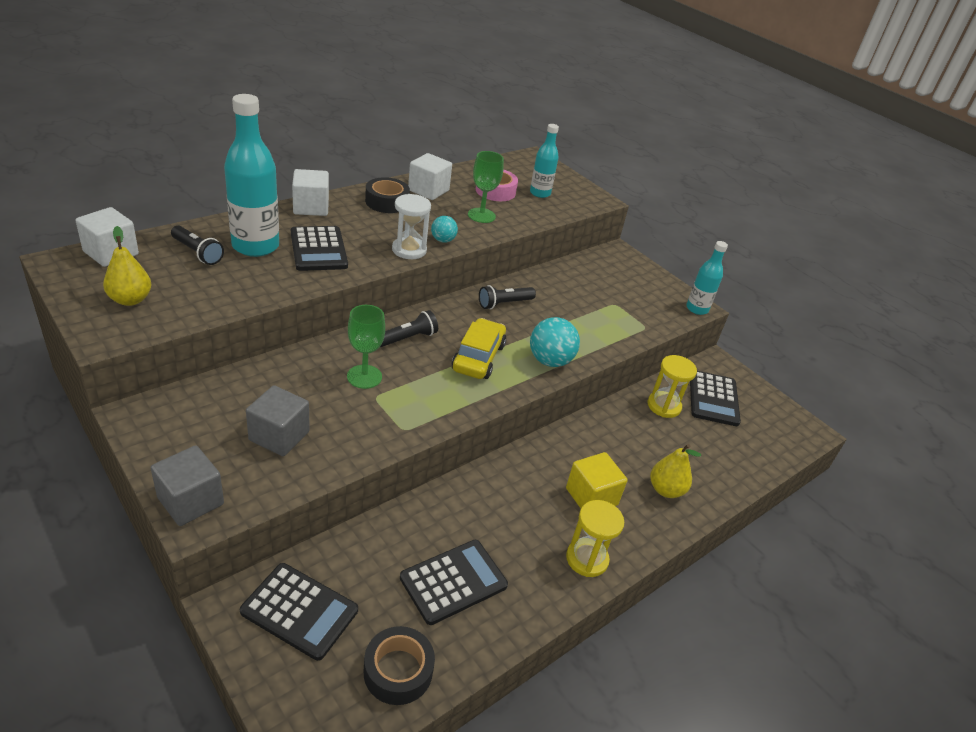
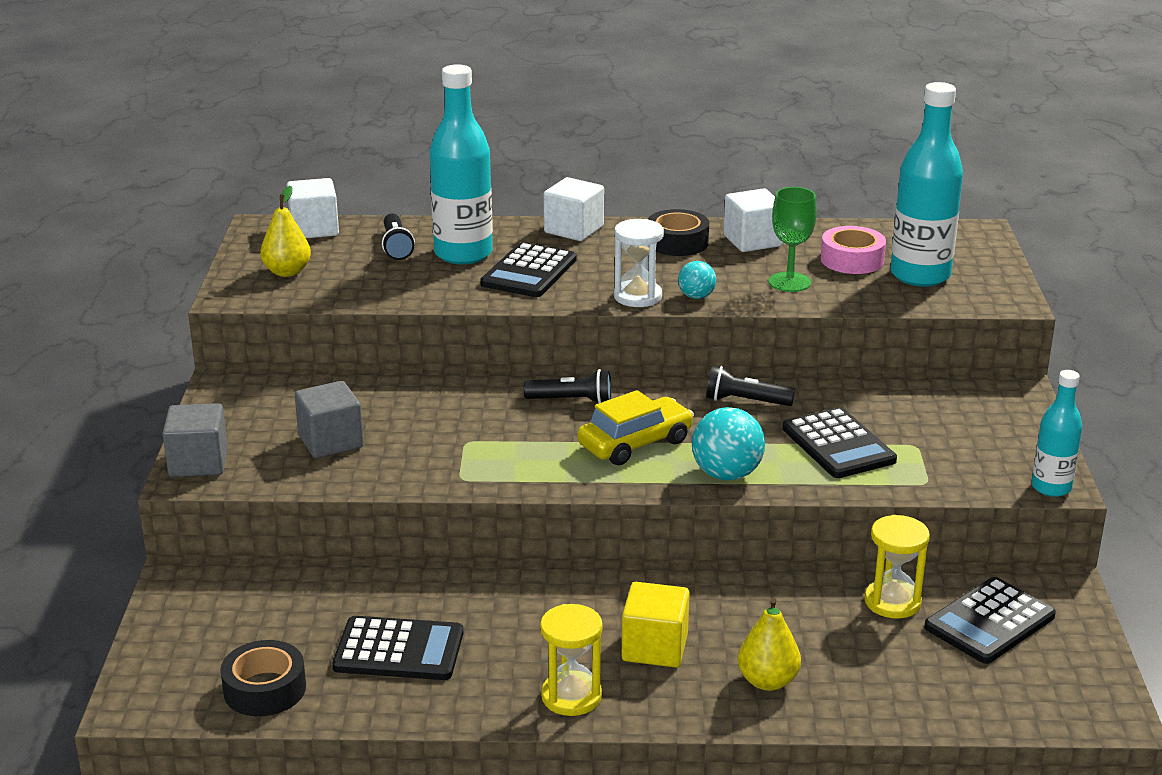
camera: 45 degrees right, 10 degrees down
(299, 611) = (231, 608): black calculator -> black calculator (838, 445)
(364, 377) = (477, 420): green goblet -> none
(540, 193) = (920, 275): turquoise bottle -> turquoise bottle, size x1.75

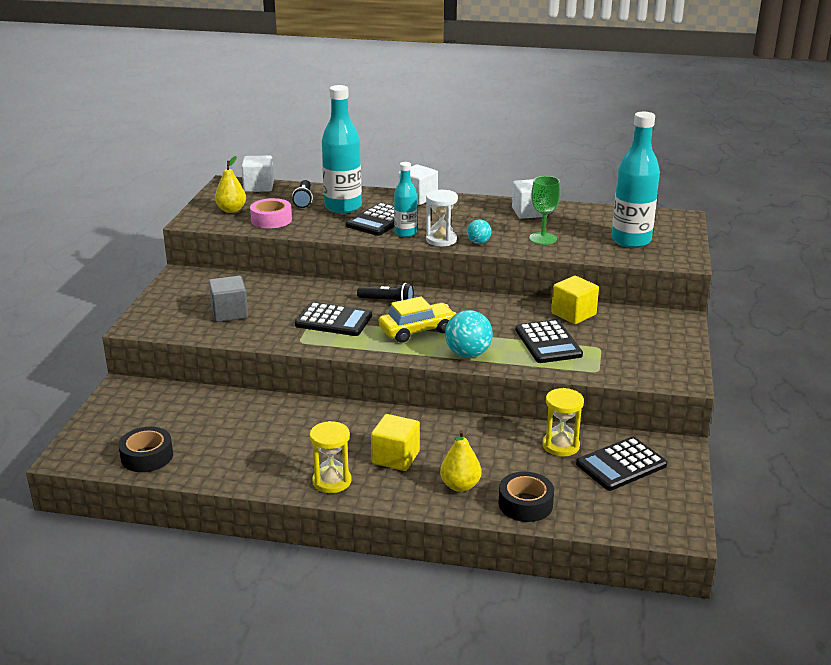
camera: 10 degrees right, 0 degrees up
(198, 463) = (146, 318): grey cube -> none
(399, 650) = (236, 442): black calculator -> black calculator (333, 320)
(677, 242) = (480, 210): black tape -> black tape (525, 504)
(745, 401) = (498, 311): black flashlight -> none
(852, 260) = (589, 228): pink tape -> pink tape (271, 220)
(858, 396) = (573, 314): none -> yellow cube
(1051, 487) = (680, 382): turquoise bottle -> turquoise bottle (405, 233)

